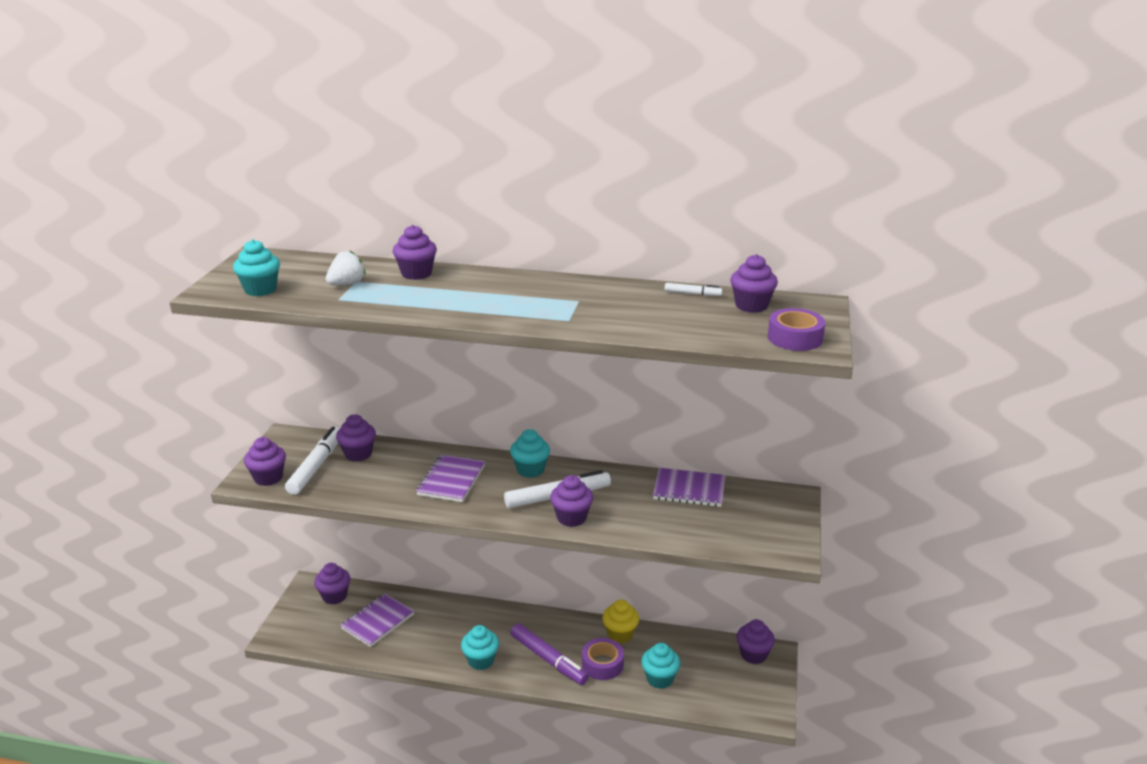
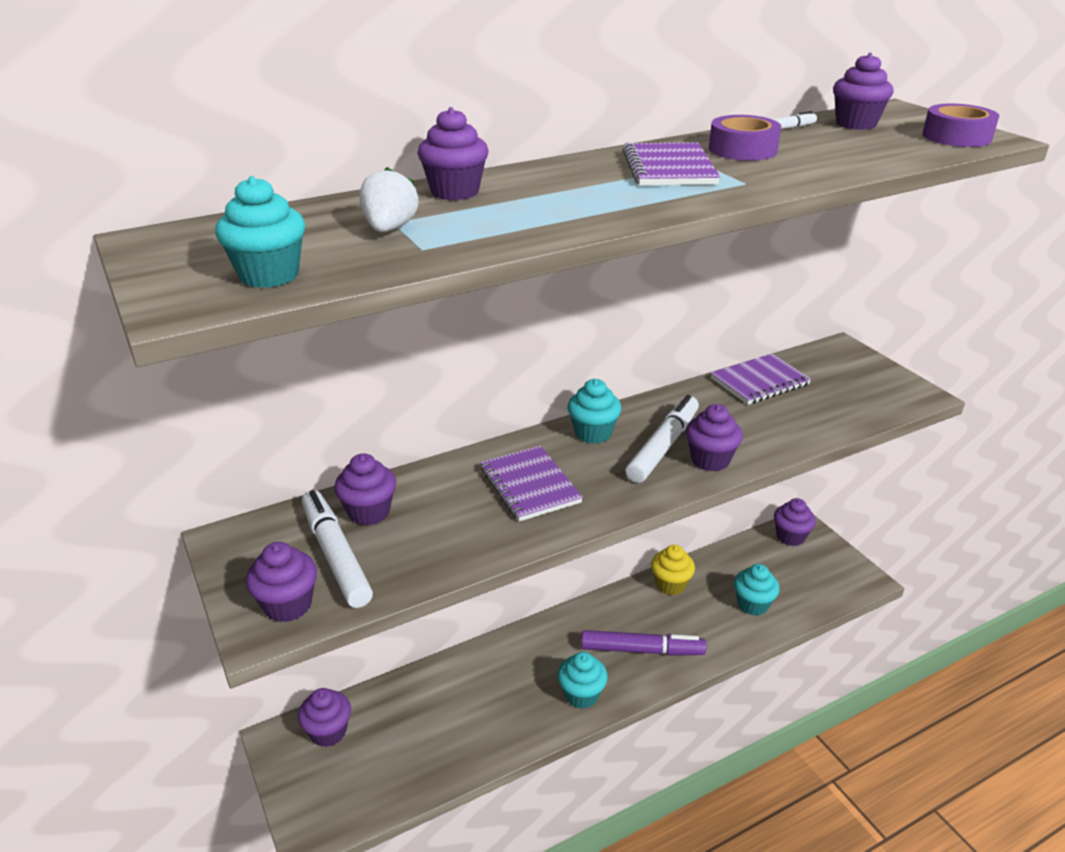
camera: 40 degrees left, 5 degrees up
(377, 621) = (418, 727): purple notebook -> purple notebook (669, 168)
(602, 664) = (692, 623): purple tape -> purple tape (742, 149)

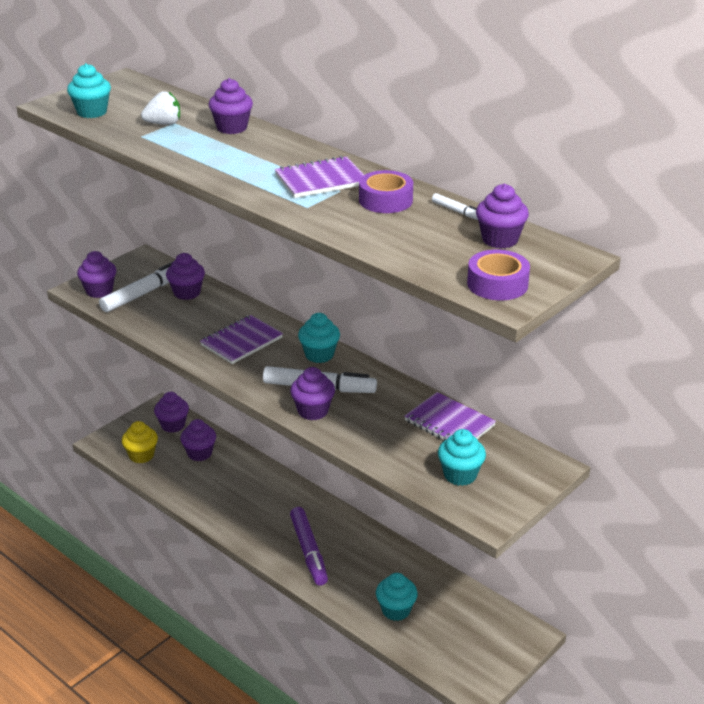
camera: 70 degrees right, 0 degrees up
(581, 695) = (249, 528): turquoise cupcake -> turquoise cupcake (460, 475)
(670, 584) = (393, 555): yellow cupcake -> yellow cupcake (141, 455)
(790, 537) = (508, 627): purple cupcake -> purple cupcake (199, 453)

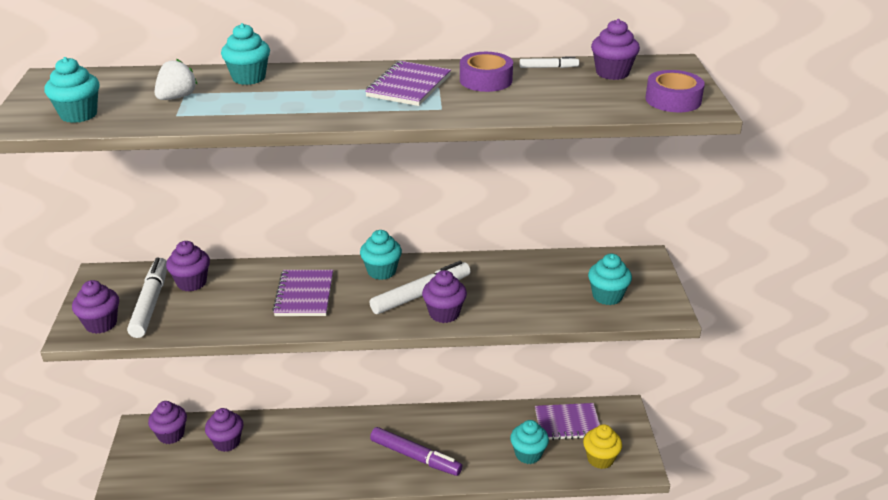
camera: 45 degrees left, 0 degrees up
(141, 455) = (175, 477): yellow cupcake -> yellow cupcake (600, 459)
(232, 128) = (249, 78): purple cupcake -> turquoise cupcake
(449, 423) = (545, 267): purple notebook -> purple notebook (567, 423)

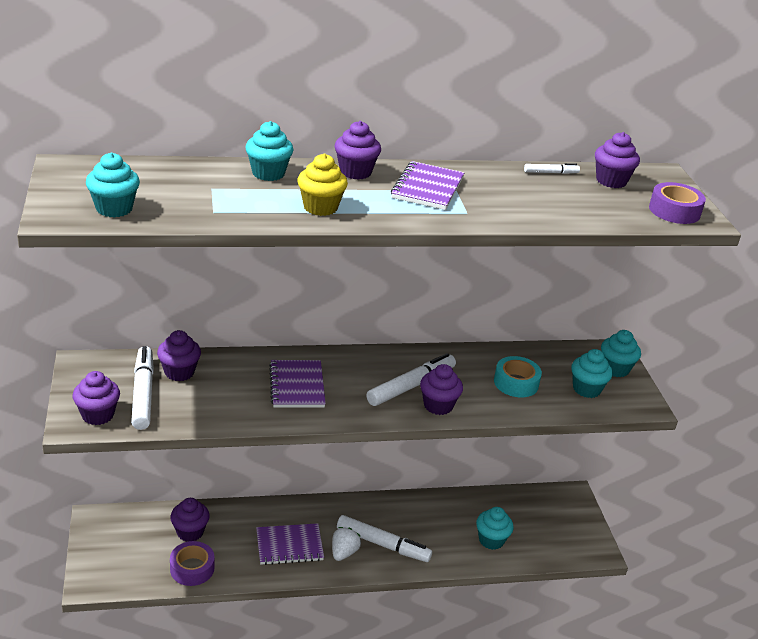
camera: 10 degrees left, 0 degrees up
(171, 435) = (130, 525): purple cupcake -> purple cupcake (355, 172)
(177, 97) = (205, 193): white strawberry -> white strawberry (344, 552)
(381, 271) = (367, 362): turquoise cupcake -> turquoise cupcake (615, 369)
(415, 457) = (383, 544): purple marker -> white marker
(486, 80) = (497, 184): purple tape -> purple tape (192, 568)
(532, 290) = (516, 383): none -> turquoise tape
(567, 423) = (523, 509): purple notebook -> purple notebook (289, 546)
(600, 459) = (560, 543): yellow cupcake -> yellow cupcake (320, 207)

